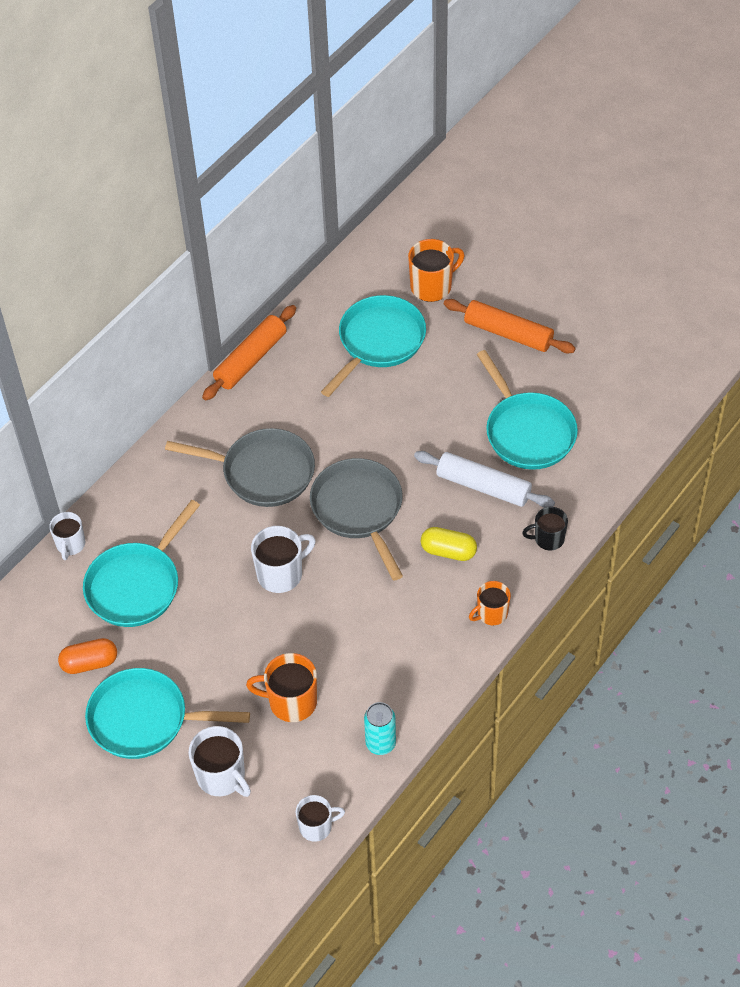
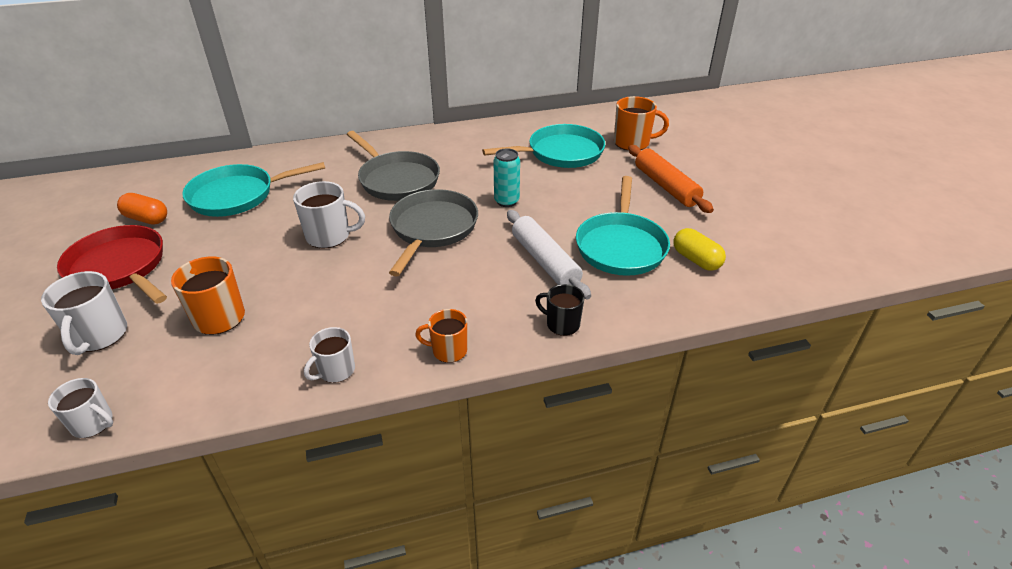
camera: 35 degrees right, 15 degrees down
(70, 545) = (236, 159): white mug -> white mug (336, 371)
(145, 719) = (120, 268): turquoise pan -> red pan
(251, 359) = (465, 128): orange rolling pin -> none
(380, 743) = (232, 392): turquoise can -> turquoise can (506, 201)
(448, 551) = (466, 287): yellow capsule -> yellow capsule (696, 260)

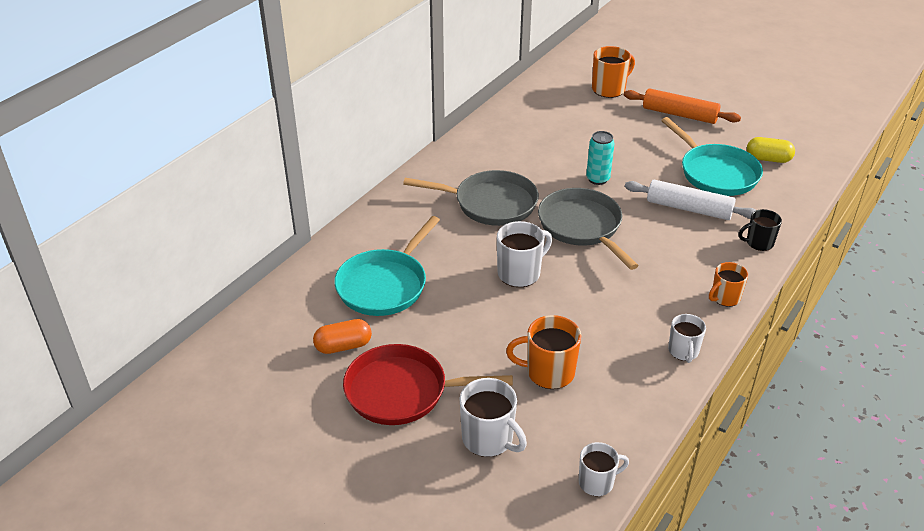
camera: 40 degrees left, 0 degrees up
(561, 153) = (573, 121): turquoise pan -> none

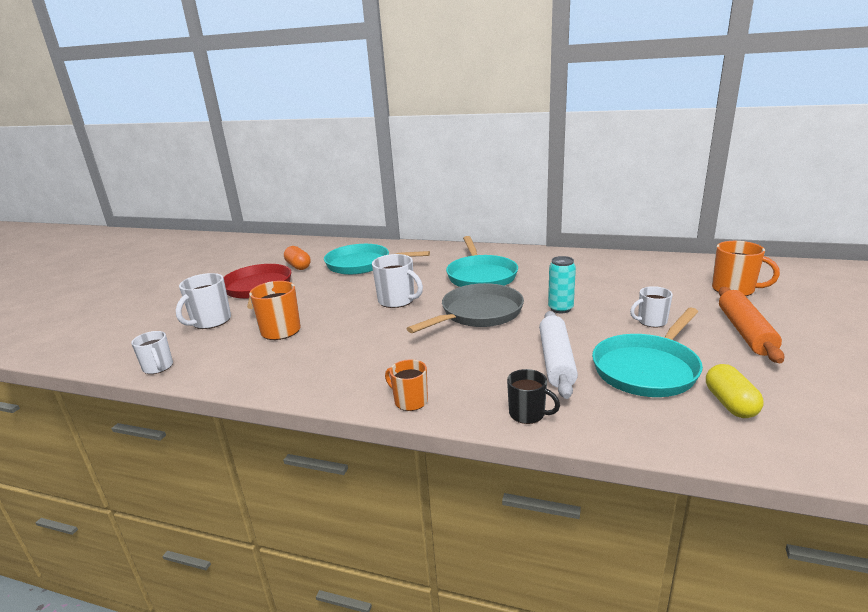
camera: 75 degrees right, 15 degrees down
(490, 203) = (481, 276): grey pan -> turquoise pan
(683, 351) = (317, 386): white mug -> white mug (651, 321)
(758, 243) = (528, 414): black mug -> black mug turned 150 degrees clockwise

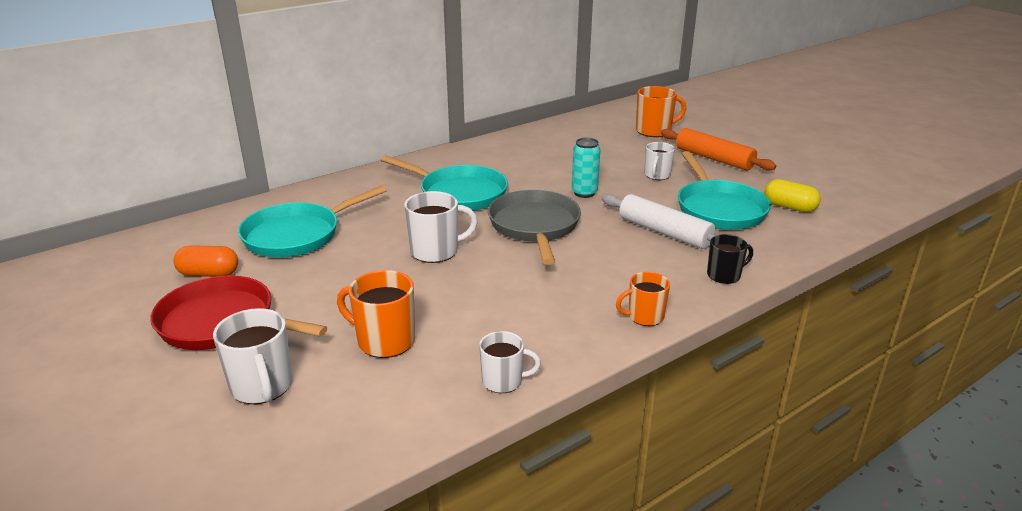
camera: 55 degrees left, 5 degrees up
(158, 367) = (337, 462): white mug -> white mug (503, 381)

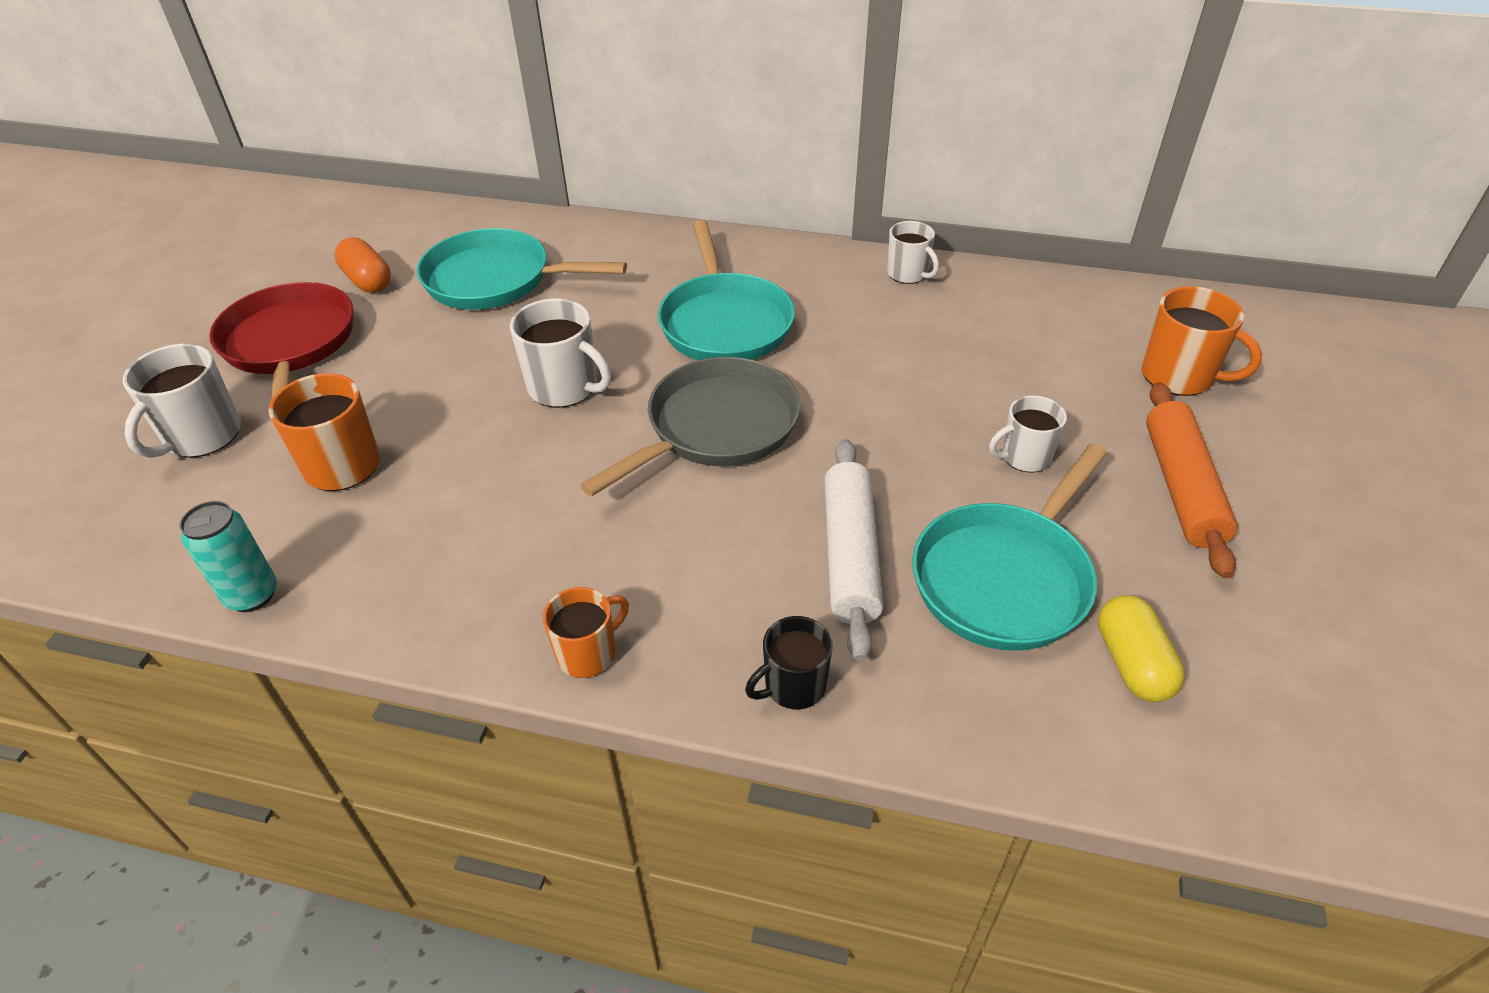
camera: 50 degrees right, 15 degrees up
(503, 381) = (333, 600): white mug -> white mug (908, 274)
(584, 193) = (867, 418): turquoise can -> turquoise can (252, 595)
(644, 316) = (588, 653): orange mug -> orange mug turned 105 degrees clockwise
(724, 275) = (793, 686): black mug -> black mug turned 120 degrees clockwise

